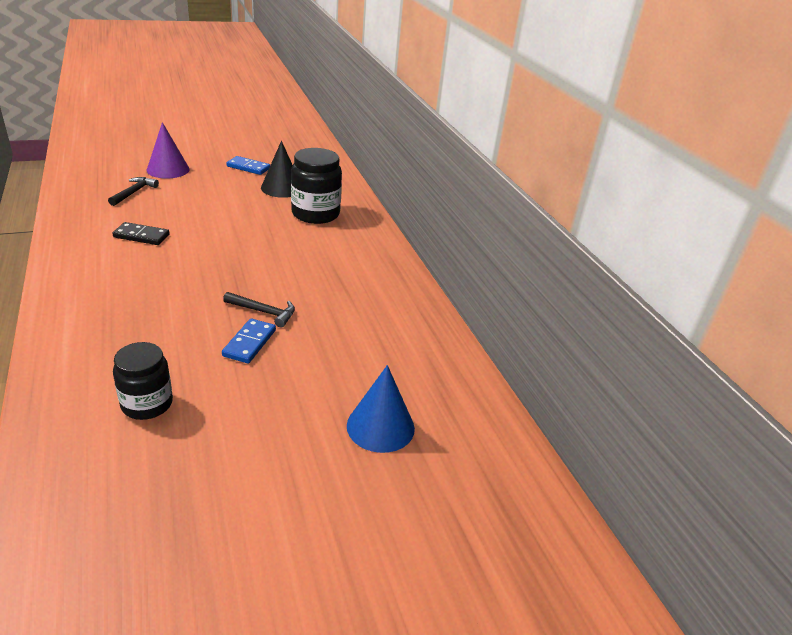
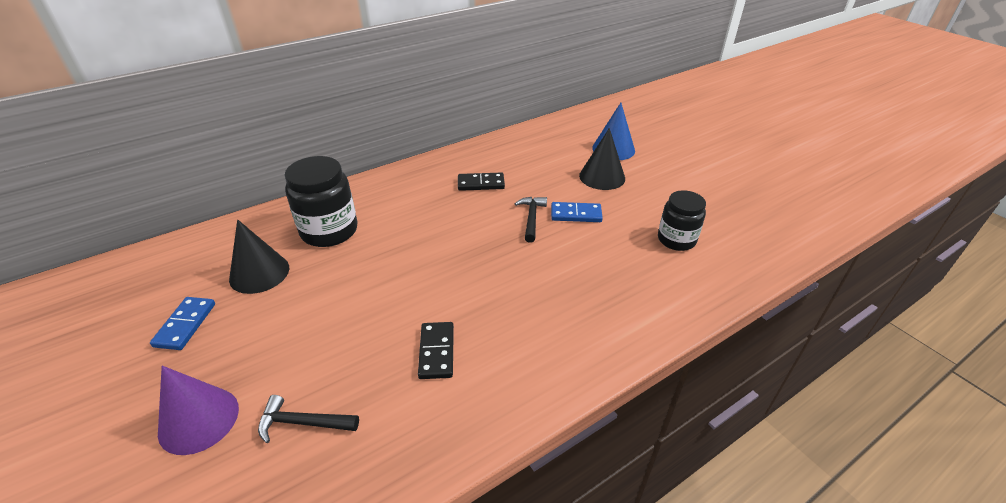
camera: 100 degrees left, 5 degrees up
(313, 389) = (602, 177): none -> black cone
(347, 295) = (481, 183): none -> black domino

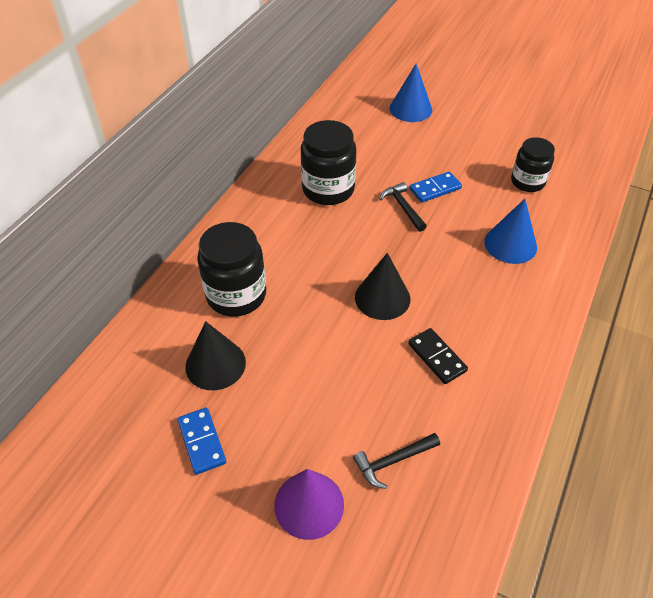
camera: 30 degrees left, 10 degrees up
(481, 183) = (328, 189): black domino -> black jar
(602, 177) = (425, 142): black cone -> black cone (382, 298)
(607, 285) = (510, 244): none -> blue cone

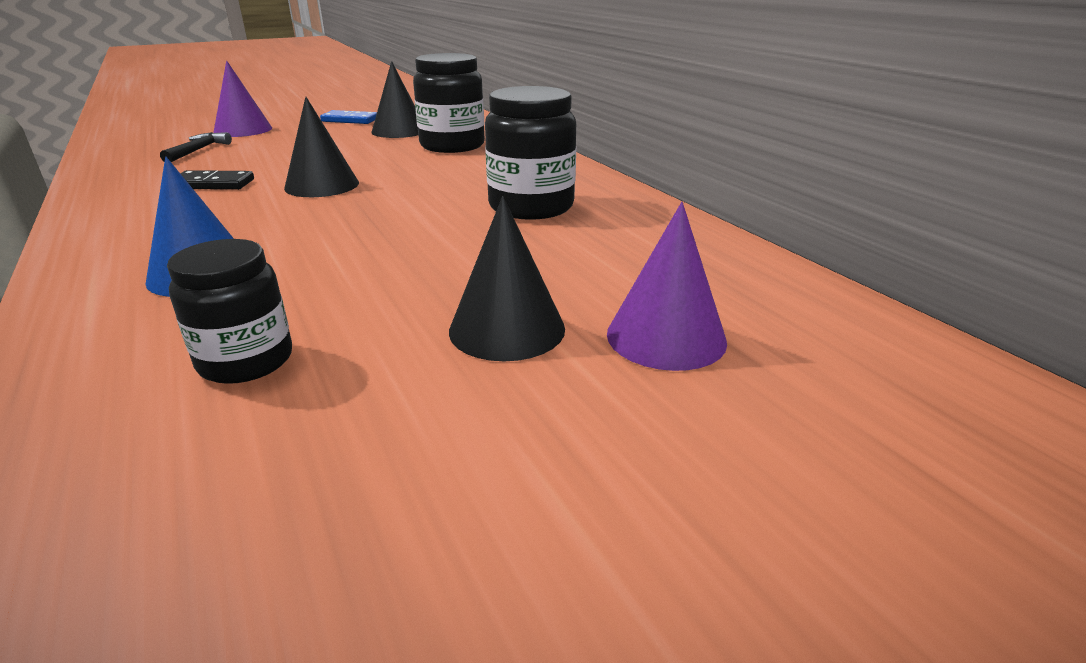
camera: 125 degrees right, 20 degrees down
(403, 207) = (416, 234): black hammer -> none
(410, 109) = (666, 337): blue cone -> purple cone
(435, 189) = (405, 268): blue domino -> none
(444, 140) = (507, 329): none -> black cone

